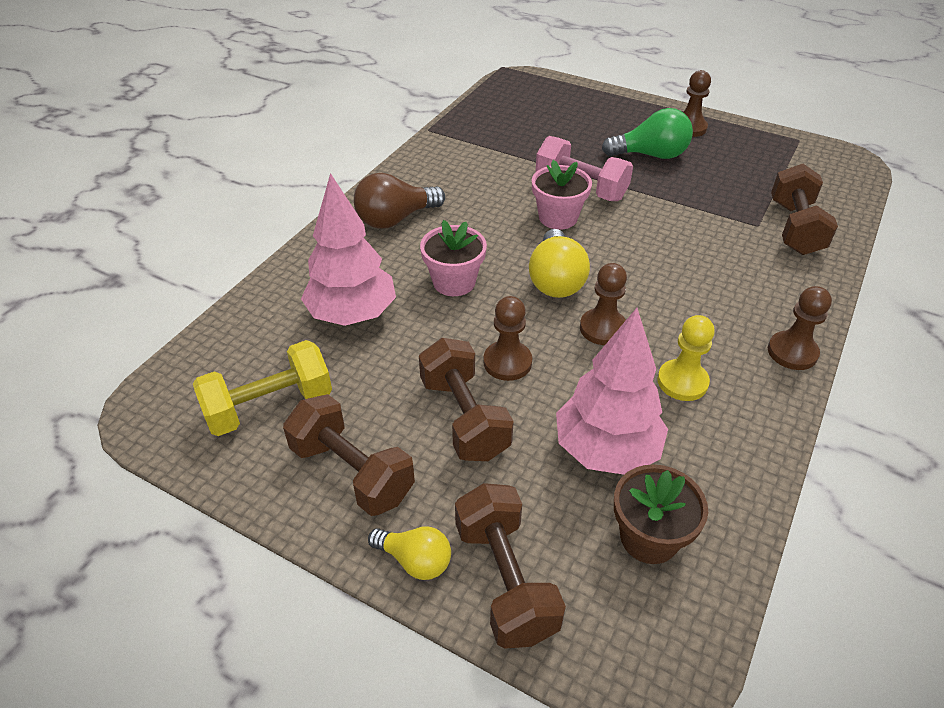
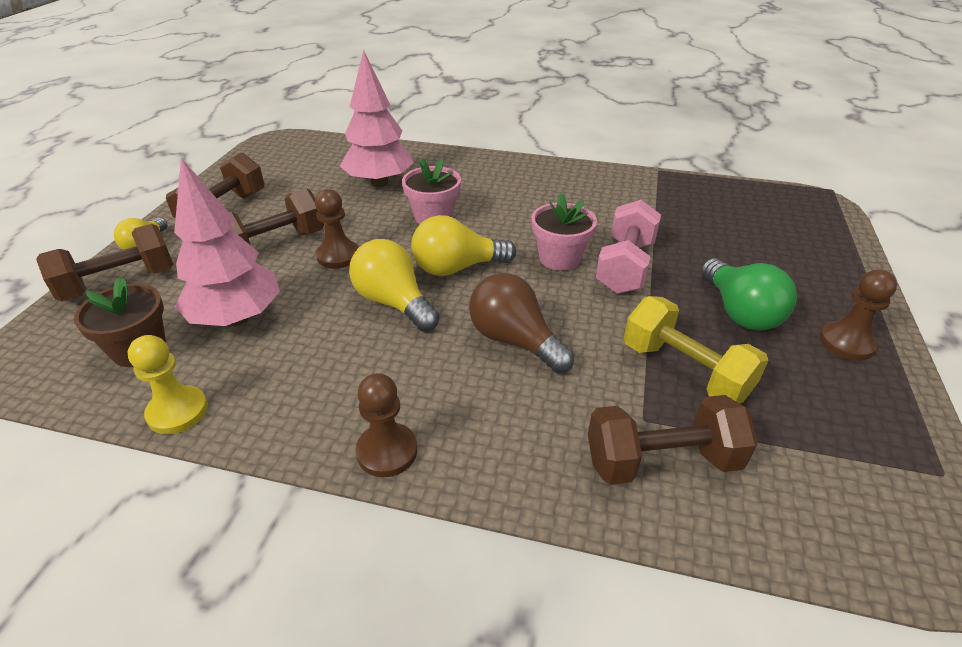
camera: 75 degrees right, 5 degrees down
(269, 406) = (283, 173): yellow dumbbell -> yellow dumbbell (685, 371)
(395, 219) = (506, 179): brown light bulb -> brown light bulb (514, 340)
(603, 328) = (394, 303): brown pawn -> yellow light bulb
(682, 382) = (326, 360): yellow pawn -> yellow pawn (178, 411)

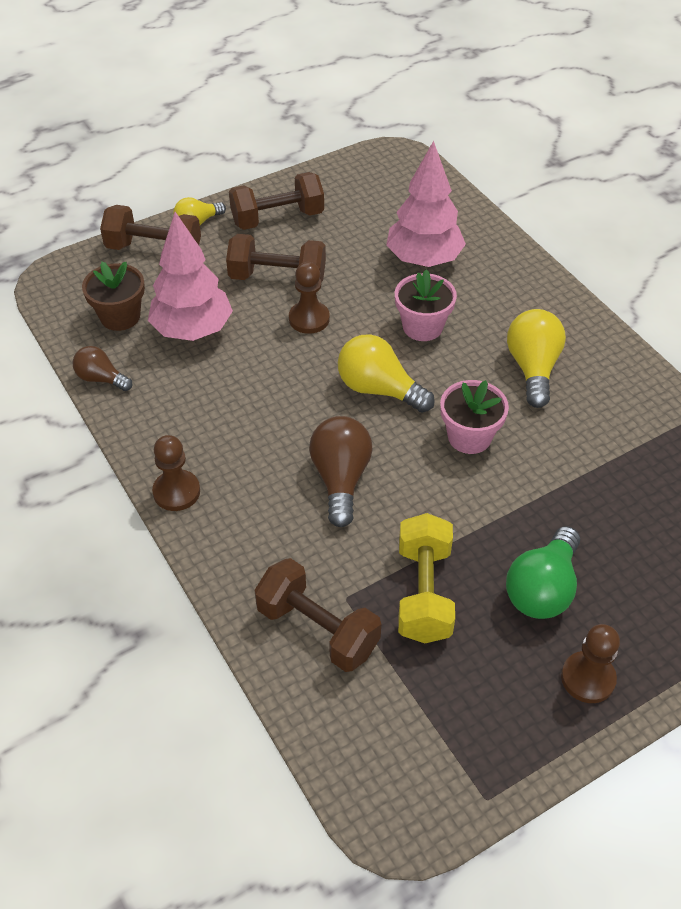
camera: 45 degrees right, 10 degrees up
(178, 411) = (101, 379): yellow pawn -> brown light bulb
(394, 303) = (299, 388): yellow light bulb -> yellow light bulb (533, 368)
(625, 267) = (511, 483): pink dumbbell -> none

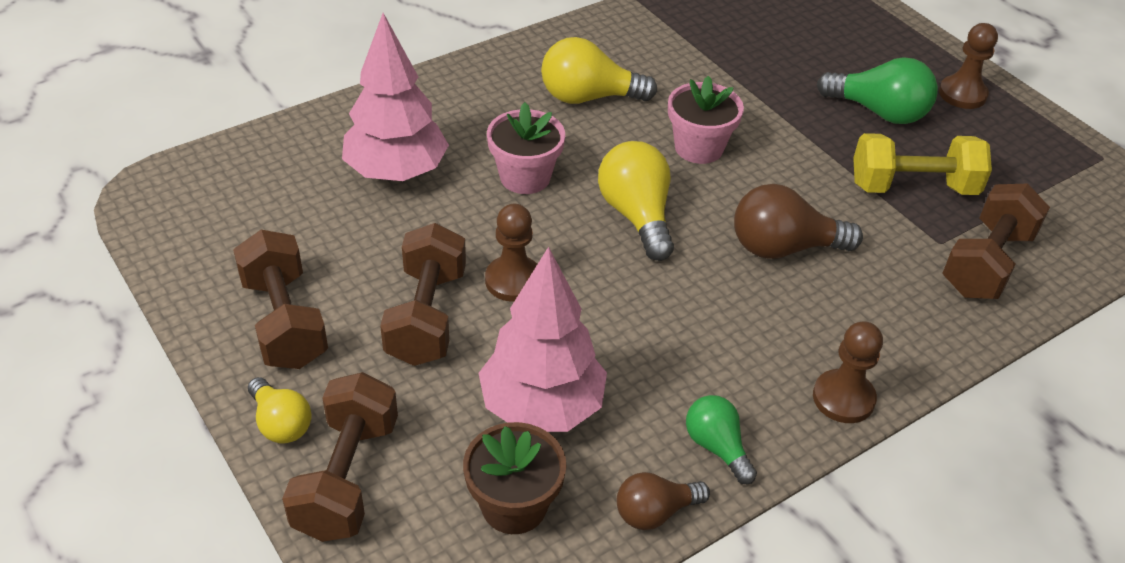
camera: 95 degrees left, 5 degrees down
(101, 379) = (655, 512): brown light bulb -> brown light bulb turned 45 degrees clockwise
(145, 414) = (717, 447): none -> green light bulb
(379, 389) = (637, 216): yellow light bulb -> yellow light bulb turned 135 degrees clockwise

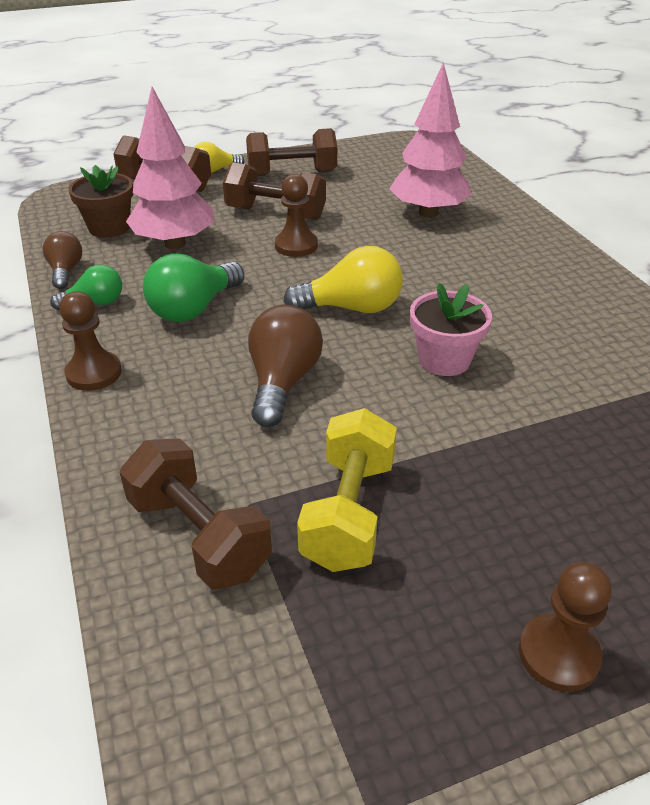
camera: 105 degrees right, 5 degrees down
(525, 177) = (414, 262): pink flower pot -> none
(588, 97) = (530, 307): yellow light bulb -> none
(879, 112) = (508, 529): green light bulb -> green light bulb (194, 309)

